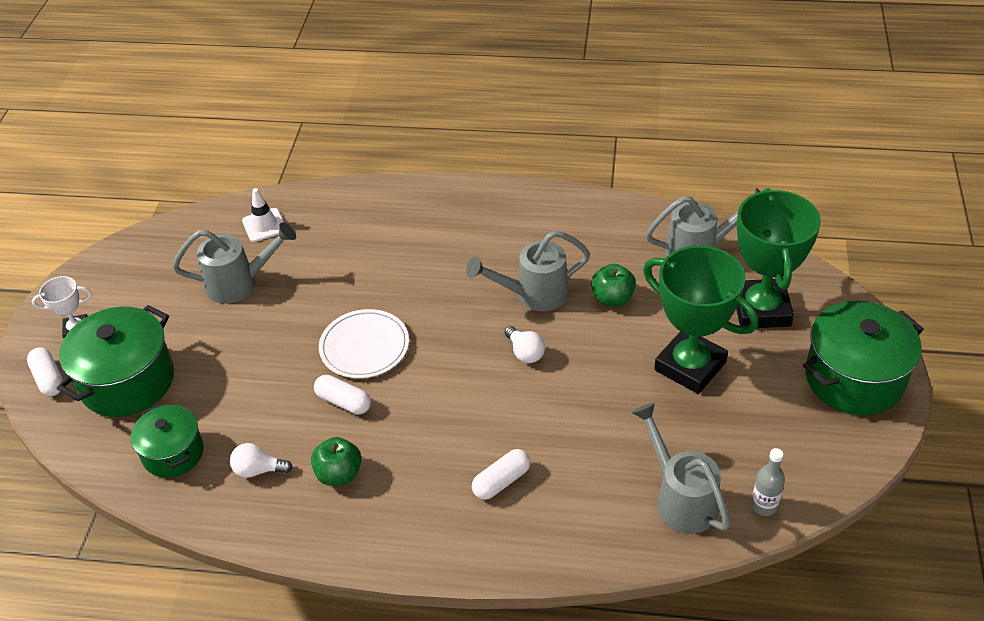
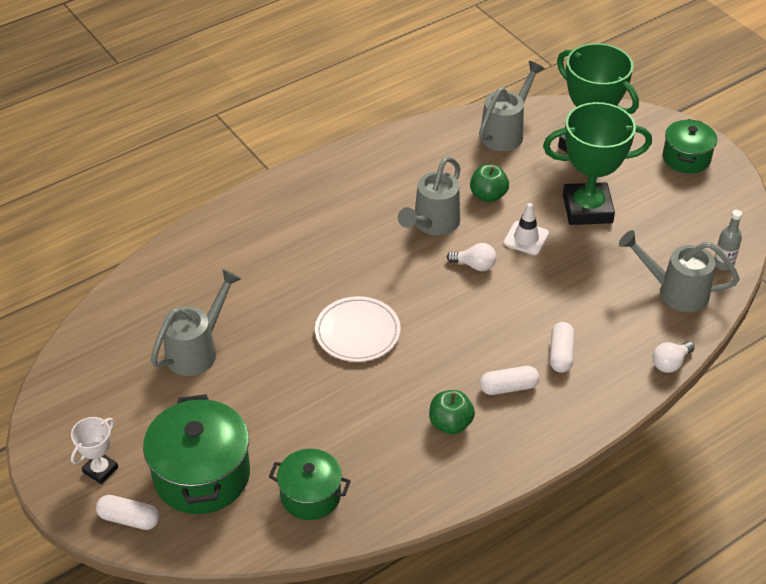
camera: 45 degrees left, 0 degrees up
(258, 470) = (390, 461): white light bulb -> white light bulb (670, 363)
(264, 225) = (158, 296): white traffic cone -> white traffic cone (526, 238)
(343, 402) = (391, 377): white capsule -> white capsule (508, 387)
(854, 378) = (686, 158): green pot -> green pot, size x0.62

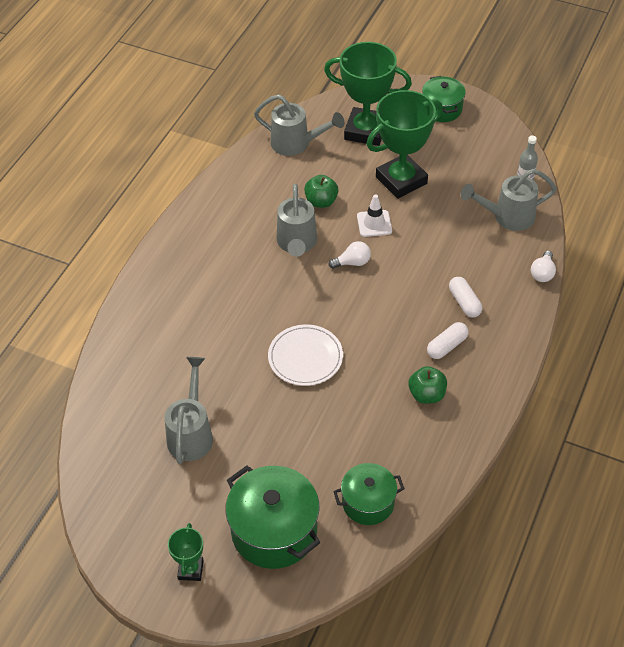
camera: 30 degrees left, 5 degrees up
(100, 470) = (191, 570): white trophy -> green trophy
(129, 519) = (245, 596): white capsule -> none
(505, 132) = (296, 144): grey watering can -> grey watering can turned 105 degrees clockwise

